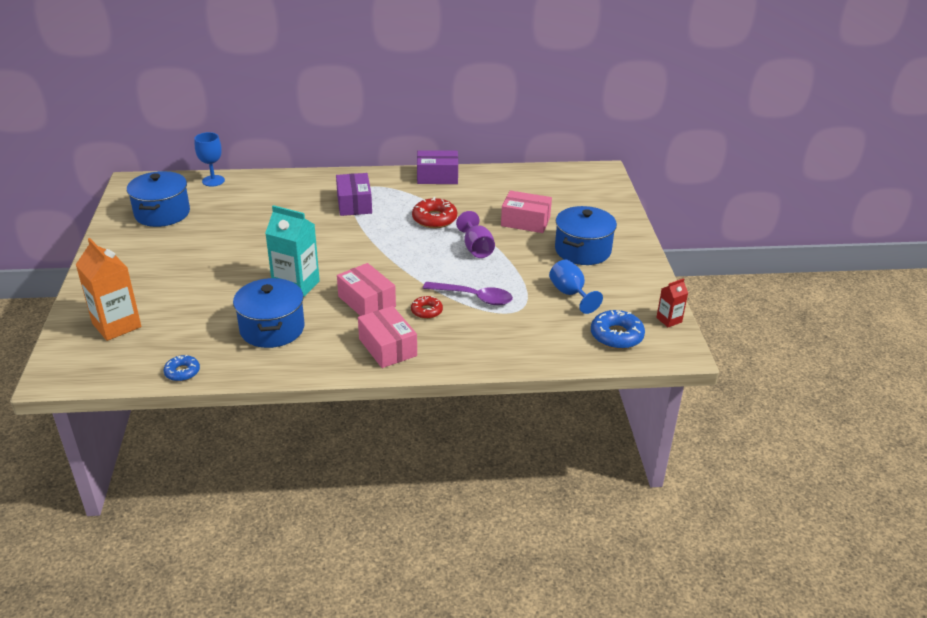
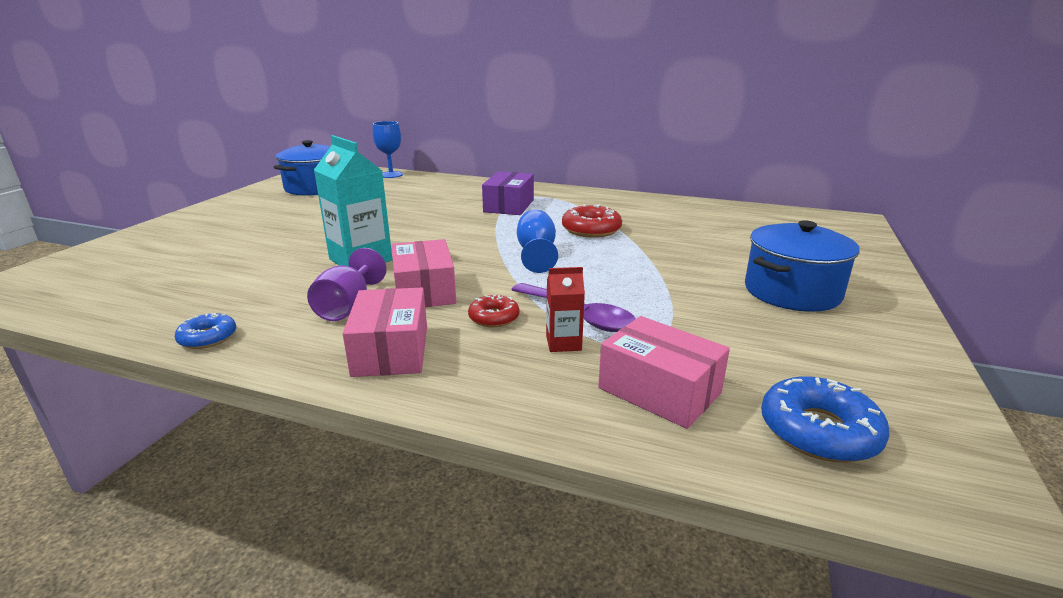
camera: 25 degrees right, 10 degrees down
(116, 325) = (130, 258): orange carton -> none
(182, 372) = (109, 317): blue donut -> blue donut (208, 338)
(272, 329) = (275, 295): blue pot -> none
(437, 176) = (624, 198): purple box -> none
(476, 248) = (625, 264): purple goblet -> purple goblet (348, 307)
(525, 221) = (714, 249): pink box -> pink box (659, 390)
(570, 294) = (746, 342): blue goblet -> blue goblet (536, 254)
(669, 320) = (952, 429): red carton -> red carton (563, 343)

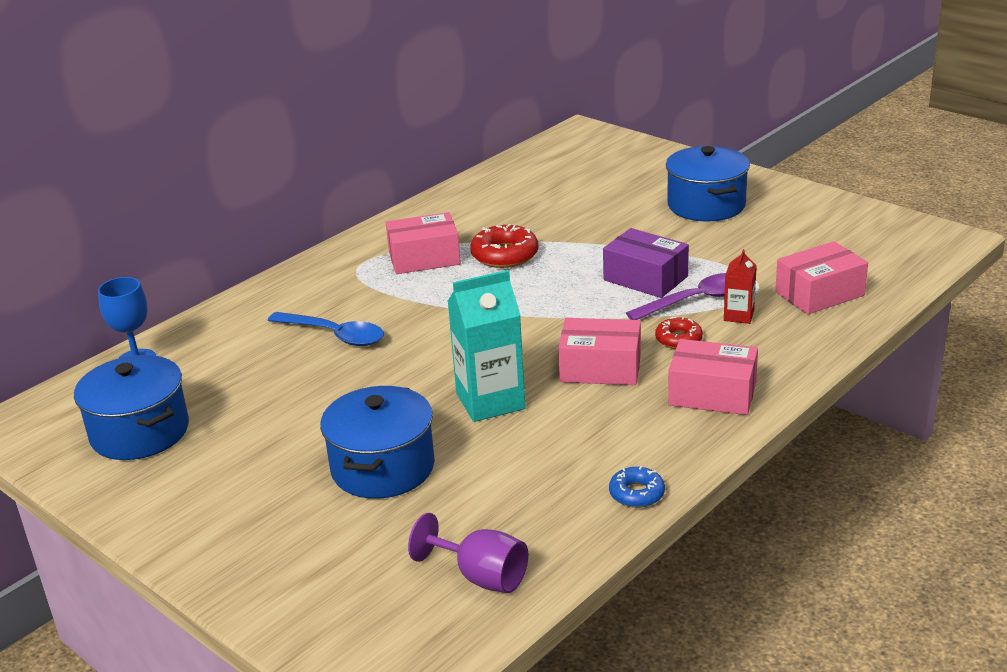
camera: 65 degrees left, 5 degrees up
(268, 244) = (383, 468): none -> blue pot
(348, 307) = (613, 413): purple goblet -> purple goblet (481, 576)
(438, 205) = (335, 335): none -> blue spoon
(509, 206) = (381, 288): purple box -> purple box (645, 278)
(536, 254) = (549, 296): blue goblet -> none
(562, 209) = (424, 258): none -> pink box
(819, 431) = (880, 256): blue donut -> none

